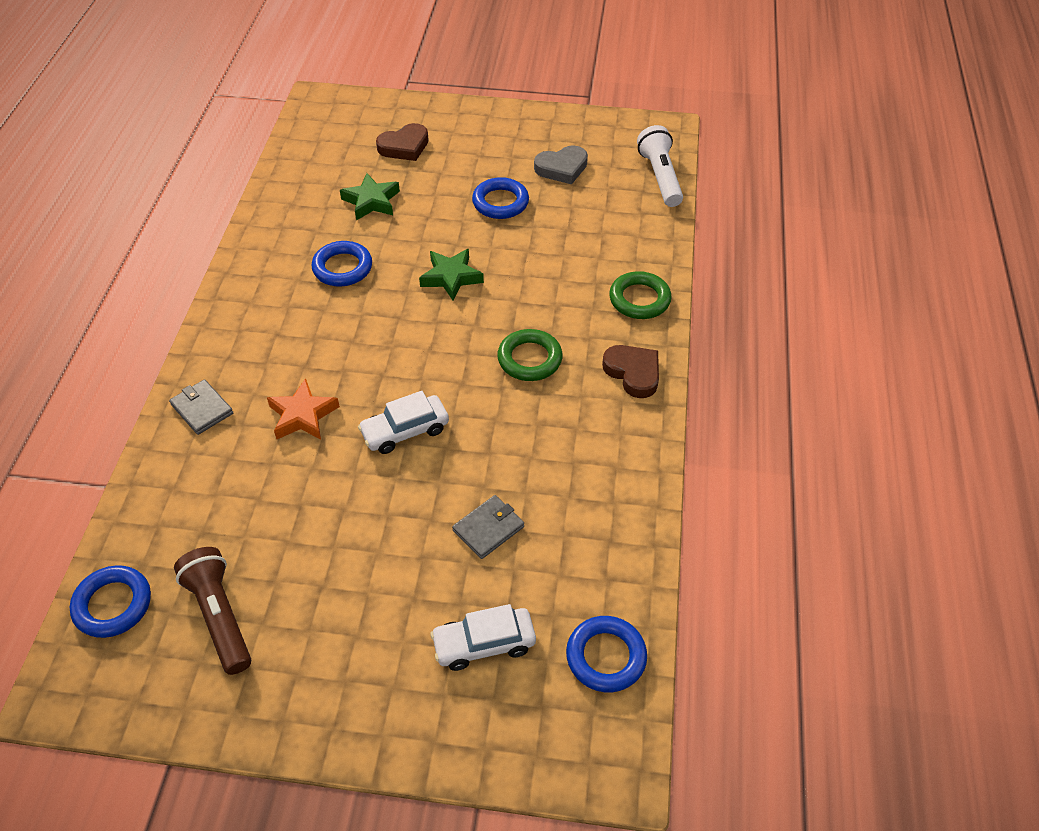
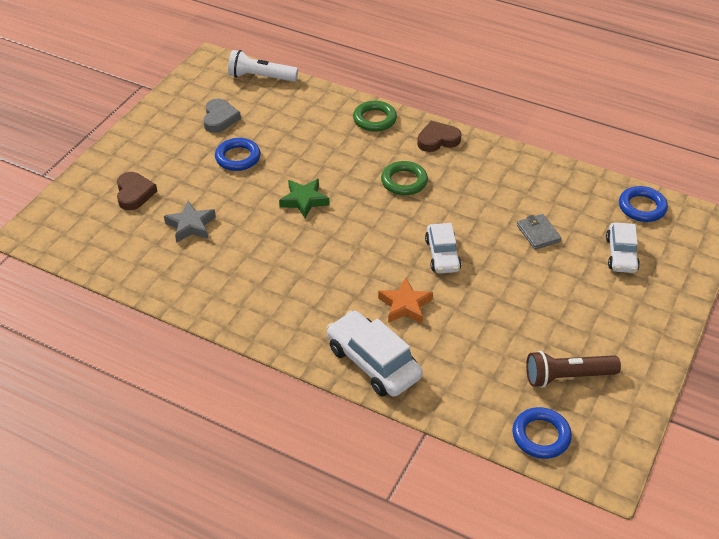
camera: 70 degrees left, 5 degrees down
(202, 409) = (373, 362): grey wallet -> white car
(342, 268) = (260, 256): blue ring -> none
(371, 201) = (191, 225): green star -> grey star

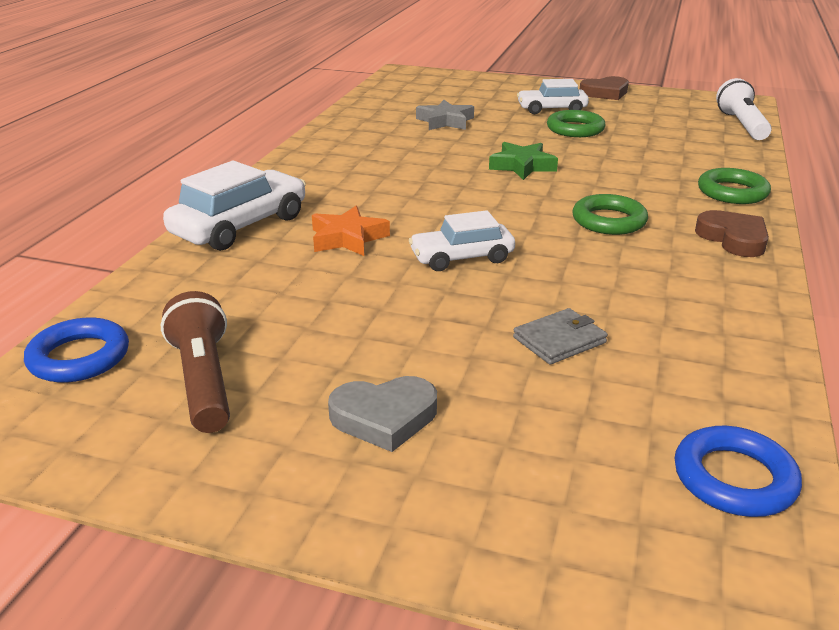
camera: 80 degrees right, 15 degrees down
(134, 193) = (481, 97): brown heart -> brown heart (605, 93)
(220, 118) = (637, 115): grey heart -> grey heart (384, 417)
(238, 157) = (575, 129): blue ring -> green ring
(621, 254) = (551, 445): white car -> white car (551, 109)

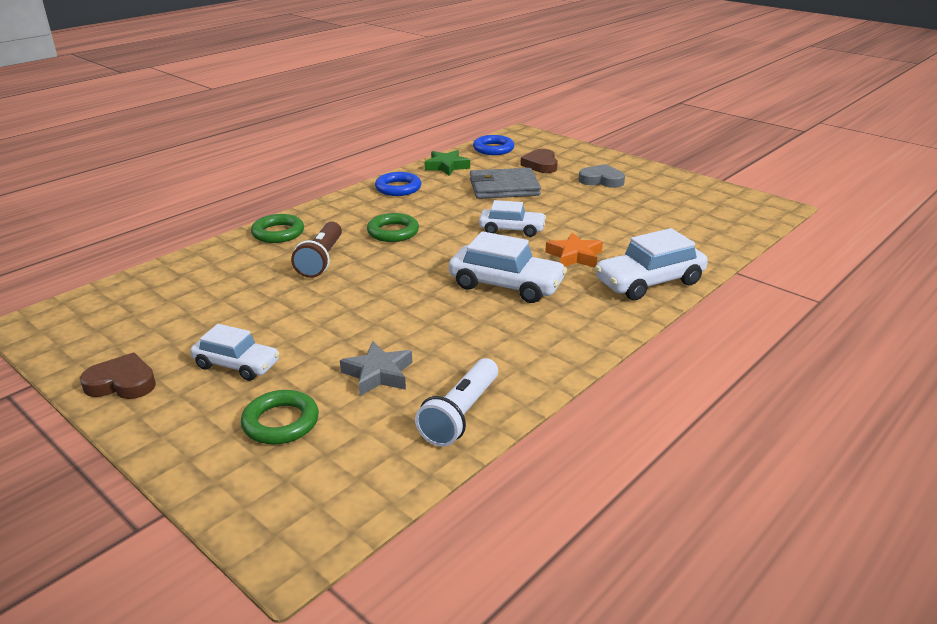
camera: 155 degrees left, 0 degrees up
(79, 357) = (741, 223): blue ring -> blue ring (398, 188)
(203, 381) = (676, 204): brown flashlight -> brown flashlight (321, 260)
(405, 192) = (506, 285): none -> white car
(522, 166) = (384, 289): green star -> green star (446, 166)
(559, 340) = (504, 187): grey wallet -> grey wallet, size x1.78
(575, 129) = (268, 324): green ring -> green ring (281, 422)
(733, 239) = (342, 208): brown heart -> brown heart (541, 165)
(741, 125) = (118, 290): white flashlight -> white flashlight (461, 414)

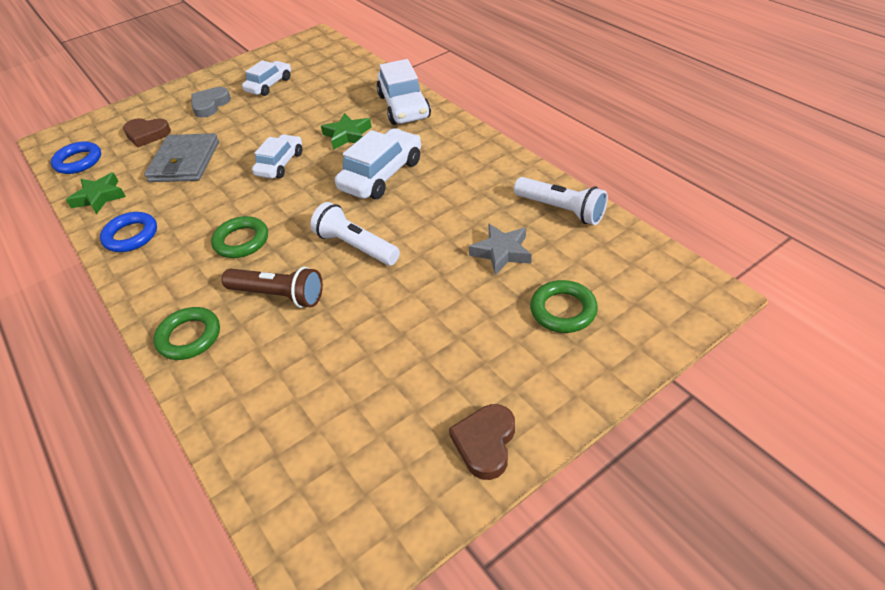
camera: 75 degrees left, 15 degrees up
(237, 365) = (469, 349): white car -> white car (269, 85)
(387, 286) = (356, 246): none -> white flashlight
(574, 256) = (347, 135): orange star -> green star

